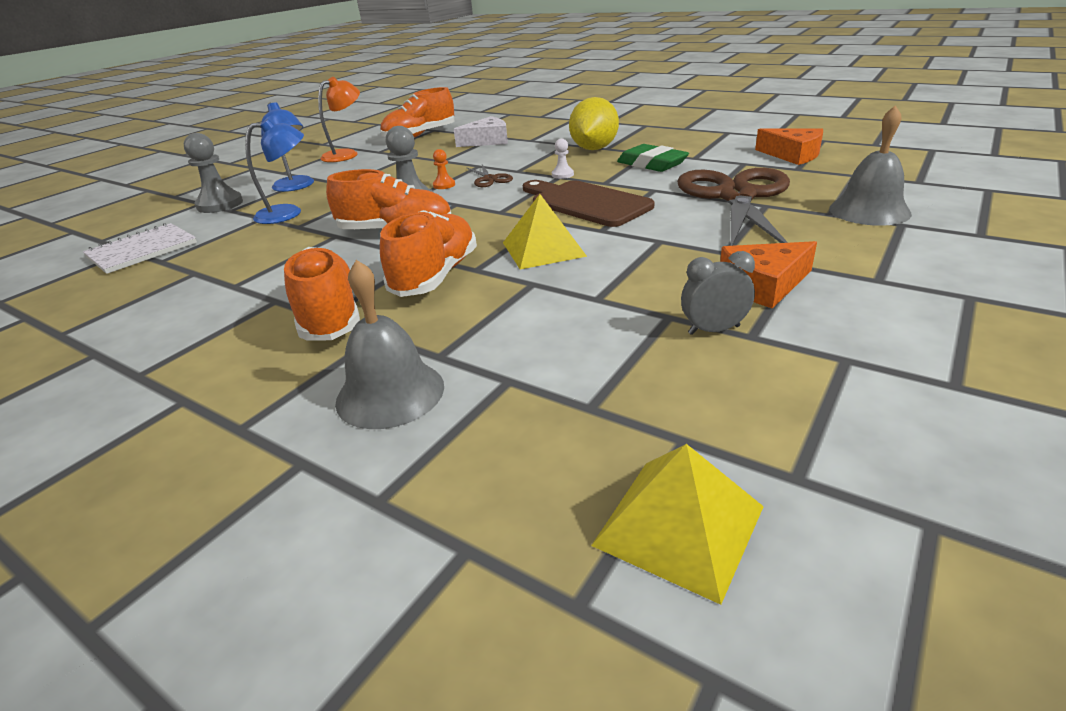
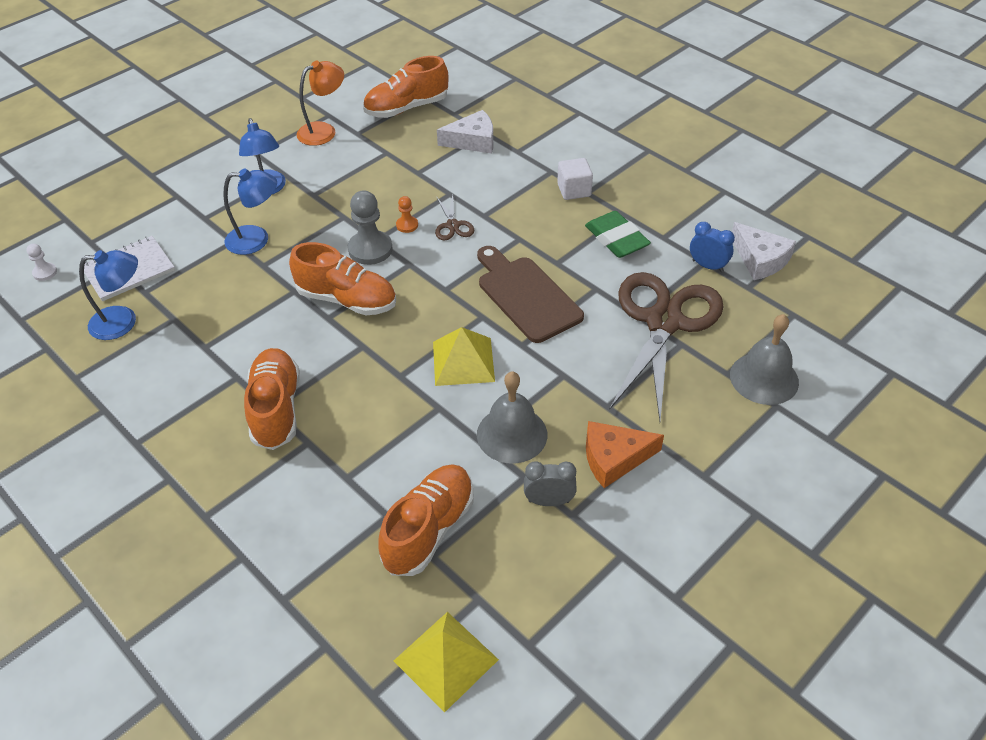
camera: 10 degrees right, 15 degrees up
(131, 284) = (123, 322): none -> blue lamp
(220, 204) = (195, 204): grey pawn -> none
(390, 393) = (306, 508): grey bell -> grey bell (512, 434)
(435, 276) = (366, 377): orange shoe -> orange shoe (429, 529)
(562, 175) = (524, 236): white pawn -> white pawn (45, 272)
(594, 149) = (574, 190): yellow lemon -> white cube
(748, 164) = (707, 266): none -> blue clock
(793, 155) = (760, 259): orange cheese -> white cheese

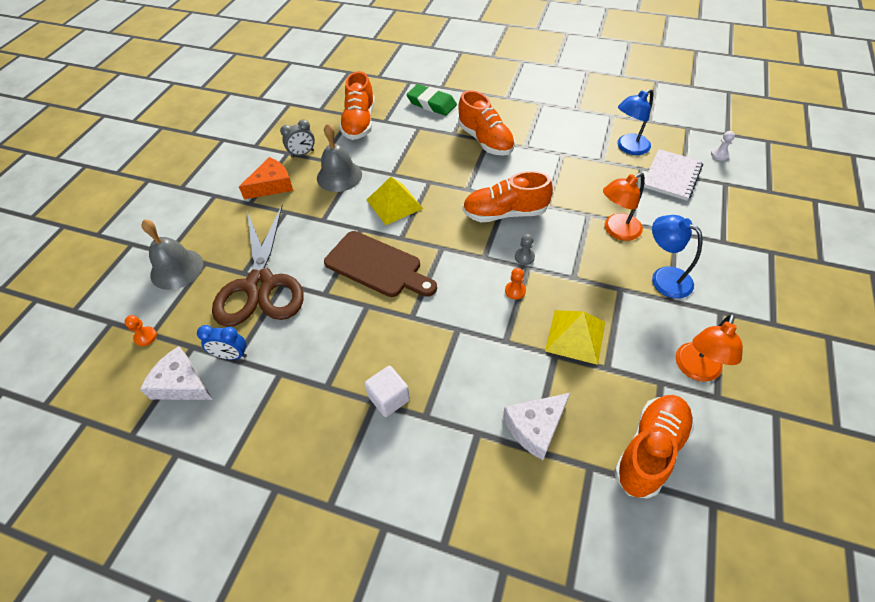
camera: 155 degrees right, 5 degrees up
(256, 239) = (616, 231): blue lamp -> orange lamp
(370, 249) = (524, 257): grey pawn -> grey pawn, size x0.51
(446, 660) = (323, 88): yellow pyramid -> yellow pyramid (575, 336)
(452, 225) = (477, 306): brown scissors -> none
(616, 239) = (324, 352): green eraser -> green eraser (431, 104)
(799, 313) = (145, 337): none -> orange pawn

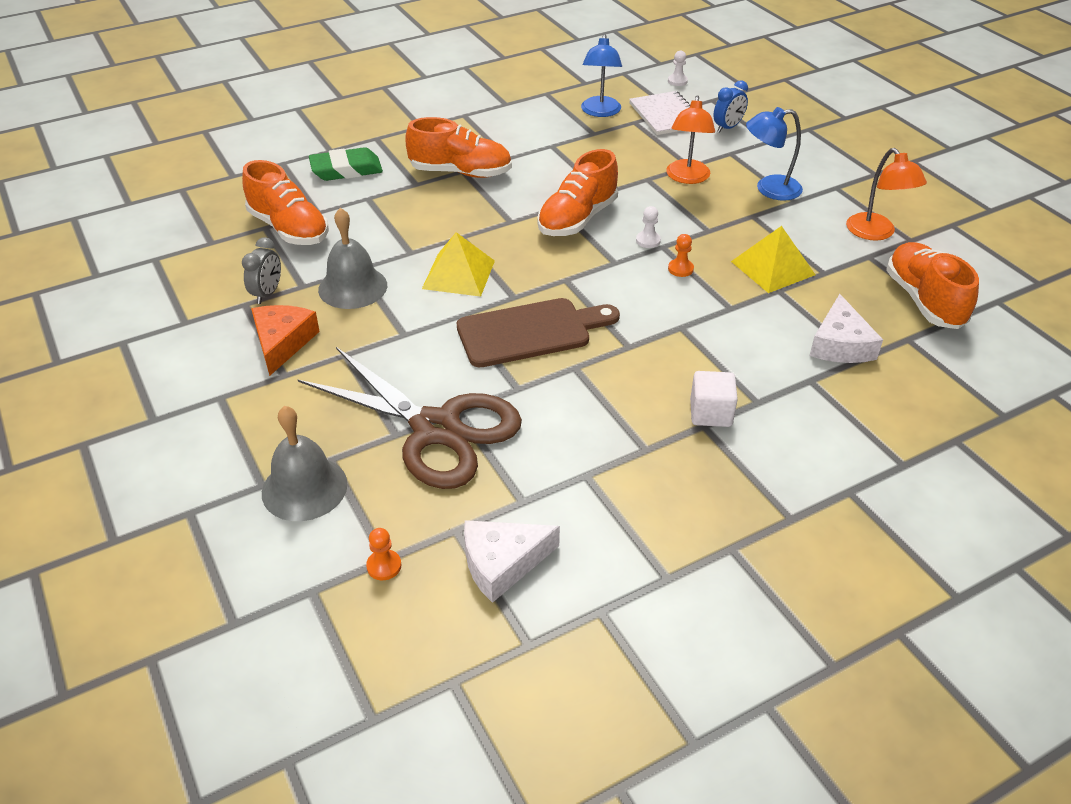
camera: 50 degrees left, 10 degrees down
(231, 355) = (513, 501): blue clock -> blue clock (727, 128)
(524, 257) = (648, 240): grey pawn -> white pawn

